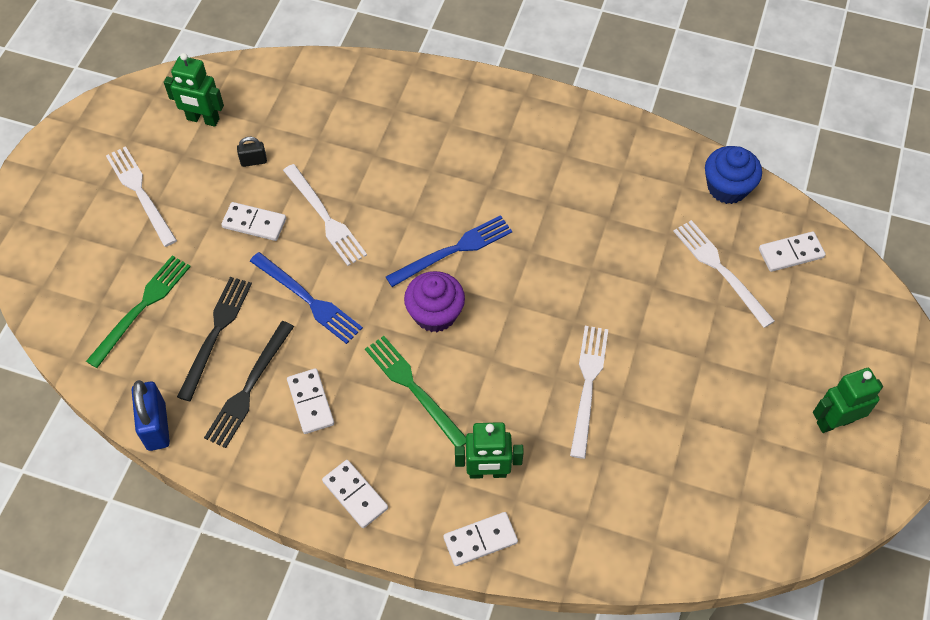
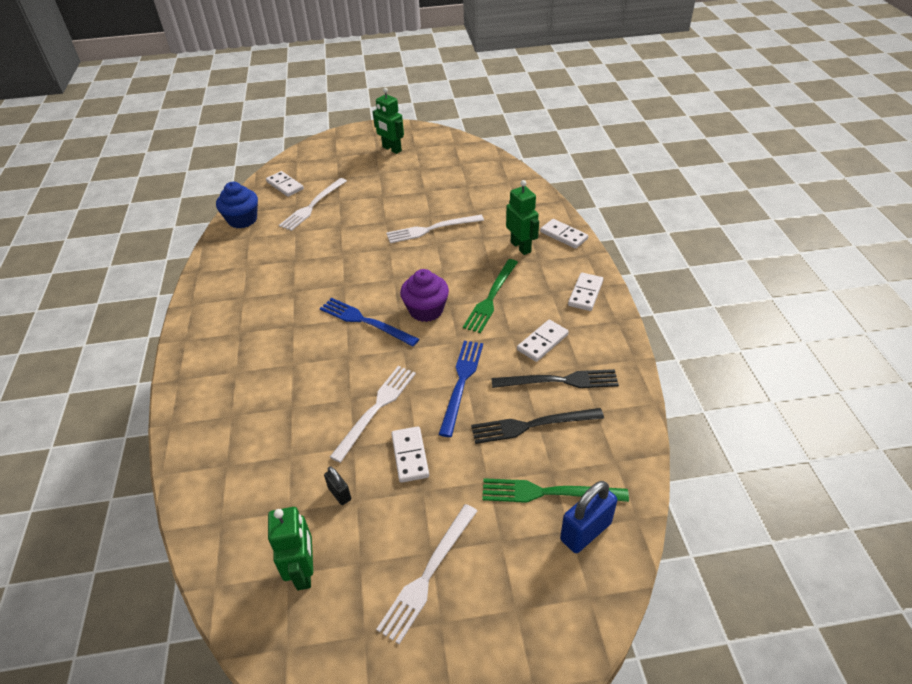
camera: 115 degrees left, 15 degrees down
(156, 426) = (635, 420): blue padlock -> blue padlock (585, 531)

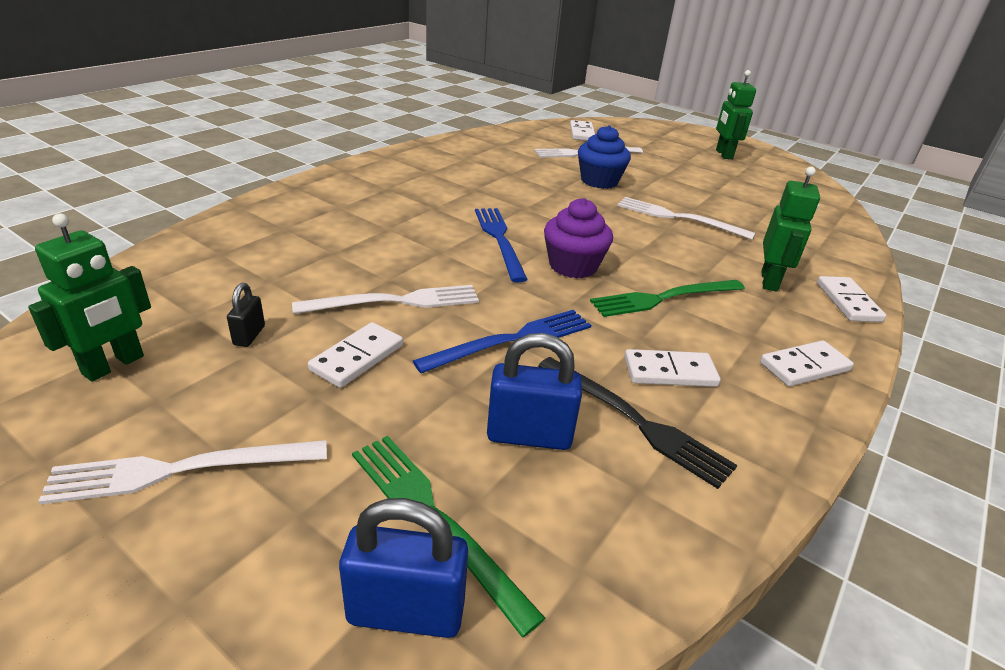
camera: 40 degrees right, 10 degrees down
(242, 220) = (512, 134): blue cupcake -> blue cupcake (599, 181)
(532, 425) = (529, 435): black fork -> blue padlock

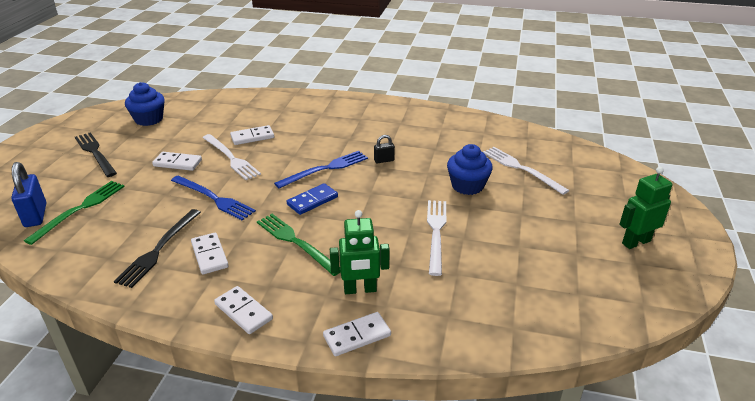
camera: 70 degrees right, 0 degrees up
(114, 365) = (149, 119): green robot -> blue cupcake
(181, 470) = (95, 153): white fork -> black fork
(249, 335) = (182, 135): black padlock -> black padlock (384, 160)
(529, 435) = (137, 220): blue padlock -> none
(573, 266) = (312, 201): purple cupcake -> blue domino
(582, 133) = (568, 159): white domino -> white domino (252, 137)

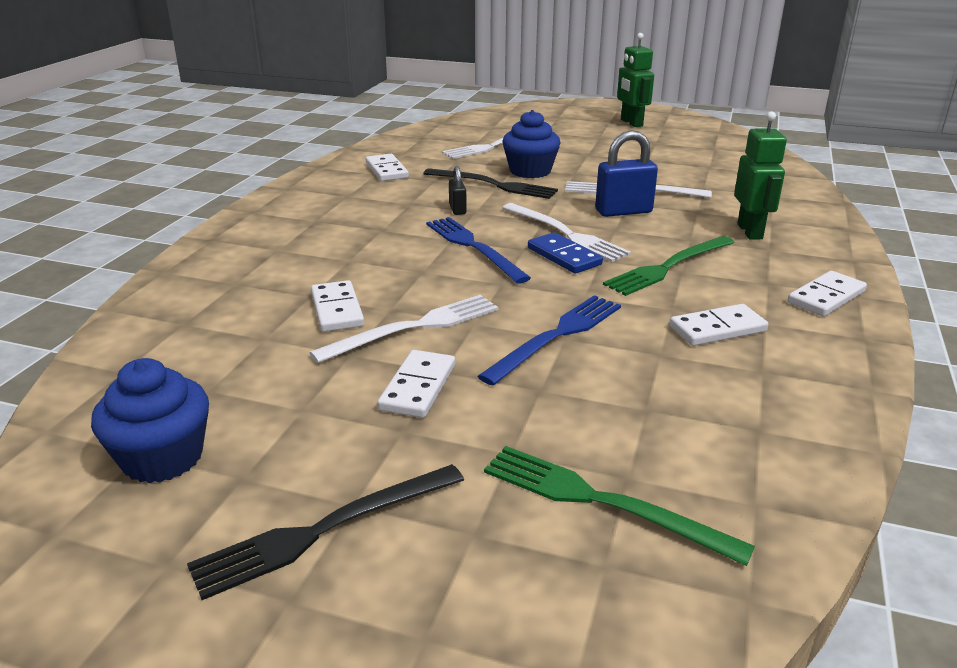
camera: 85 degrees left, 5 degrees down
(35, 215) = (634, 579): blue padlock -> blue padlock (623, 211)
(159, 249) = (717, 377): black fork -> black fork (493, 185)
(348, 201) = (565, 234): none -> white fork
(357, 336) = (827, 235): white domino -> white domino (386, 170)

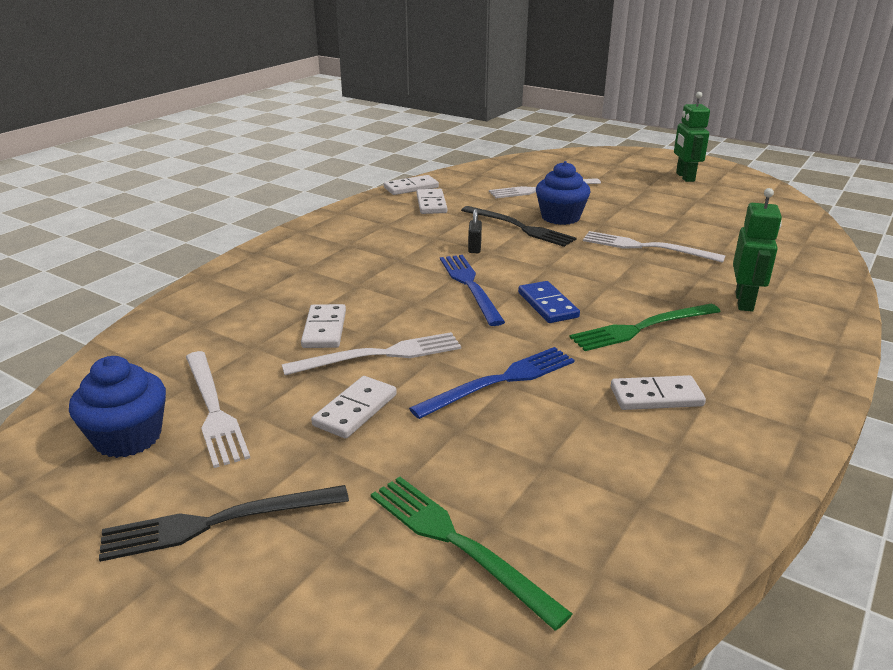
camera: 15 degrees right, 0 degrees up
(565, 234) = (561, 283): white fork -> white fork (213, 409)
(623, 211) = (628, 267): blue padlock -> none
(826, 297) = (786, 380): white domino -> white domino (411, 187)

